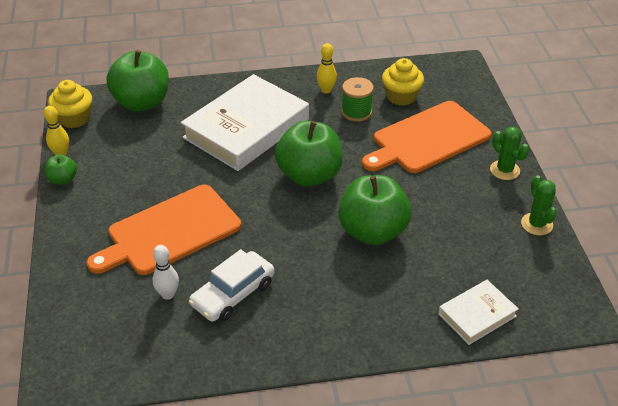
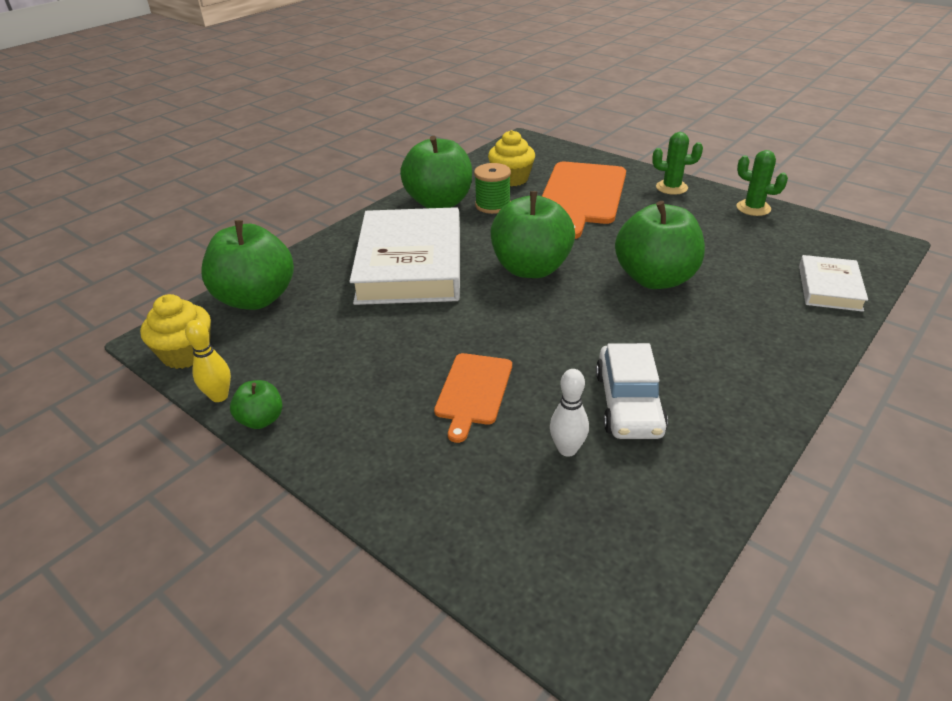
camera: 40 degrees left, 5 degrees down
(169, 232) = (473, 392): orange cutting board -> orange cutting board, size x0.56
(326, 90) = (439, 203): yellow bowling pin -> green apple

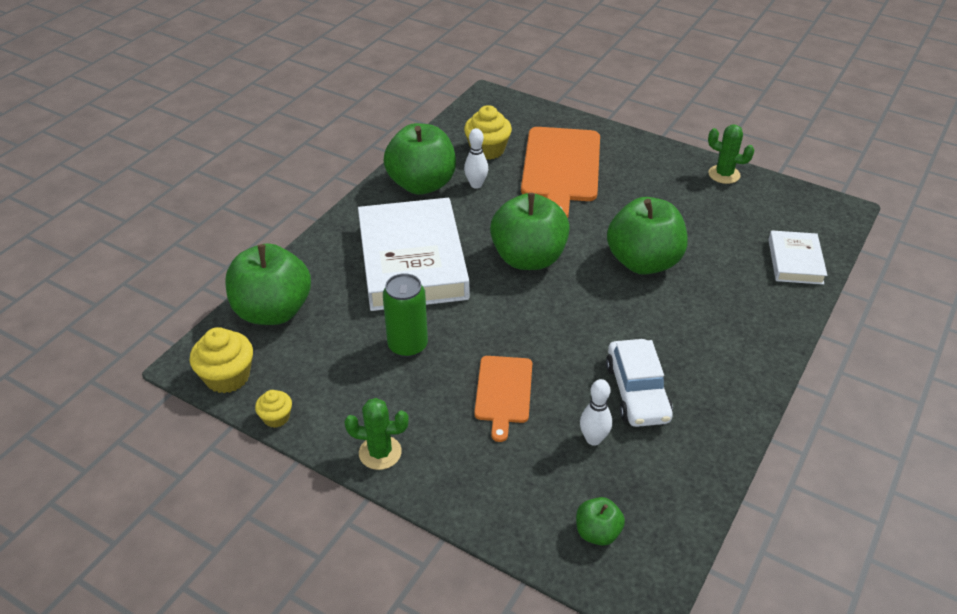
camera: 10 degrees left, 5 degrees up
(219, 396) = (276, 417): yellow bowling pin -> yellow cupcake
(261, 420) = (323, 437): green apple -> green apple (597, 532)
(382, 338) = (407, 345): none -> green can
(493, 205) = (476, 185): green spool -> white bowling pin
(671, 187) = (645, 153): green cactus -> green cactus (380, 452)

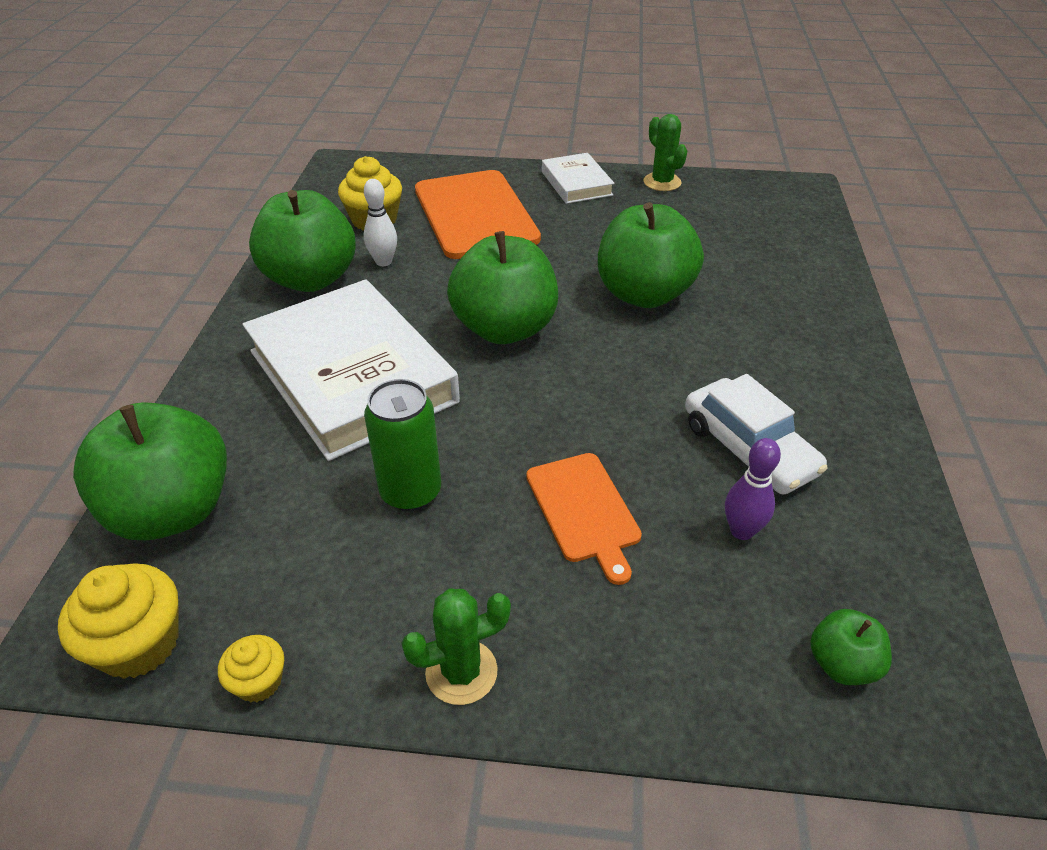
camera: 25 degrees left, 0 degrees up
(593, 439) = (741, 531): white bowling pin -> purple bowling pin
(724, 174) = (662, 182): green cactus -> green cactus turned 60 degrees clockwise
(795, 261) = (801, 248): white book -> white book (576, 183)

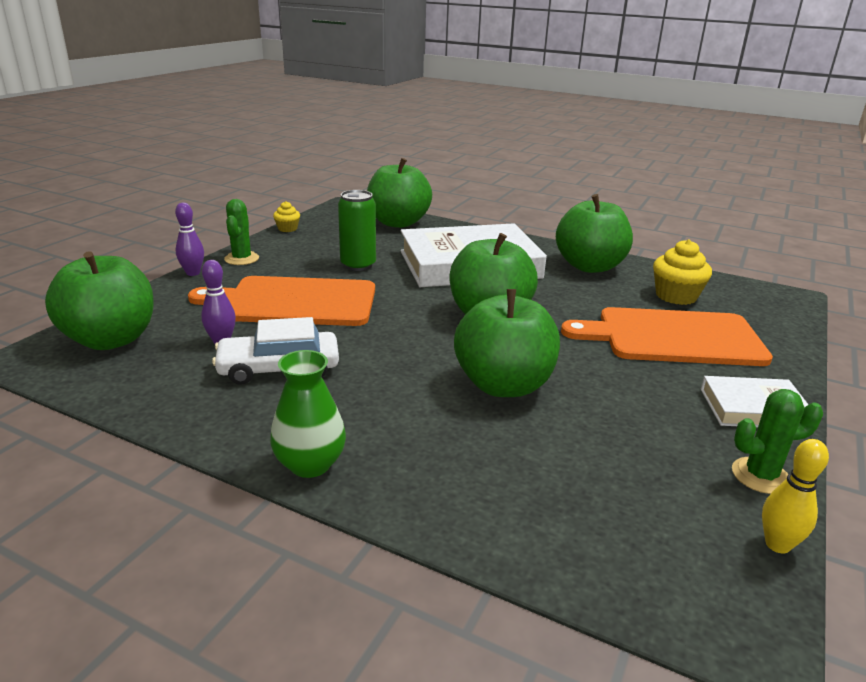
camera: 110 degrees right, 15 degrees down
(139, 644) = (330, 215): yellow cupcake -> none
(383, 262) = (605, 290): white bowling pin -> none
(567, 714) = (193, 273): none -> purple bowling pin
(584, 511) = (294, 302): orange cutting board -> orange cutting board, size x1.79
(725, 179) = (777, 544): none -> yellow bowling pin
(842, 664) = (111, 339): green apple -> green apple, size x2.13
(855, 367) = (310, 464): none -> green vase

